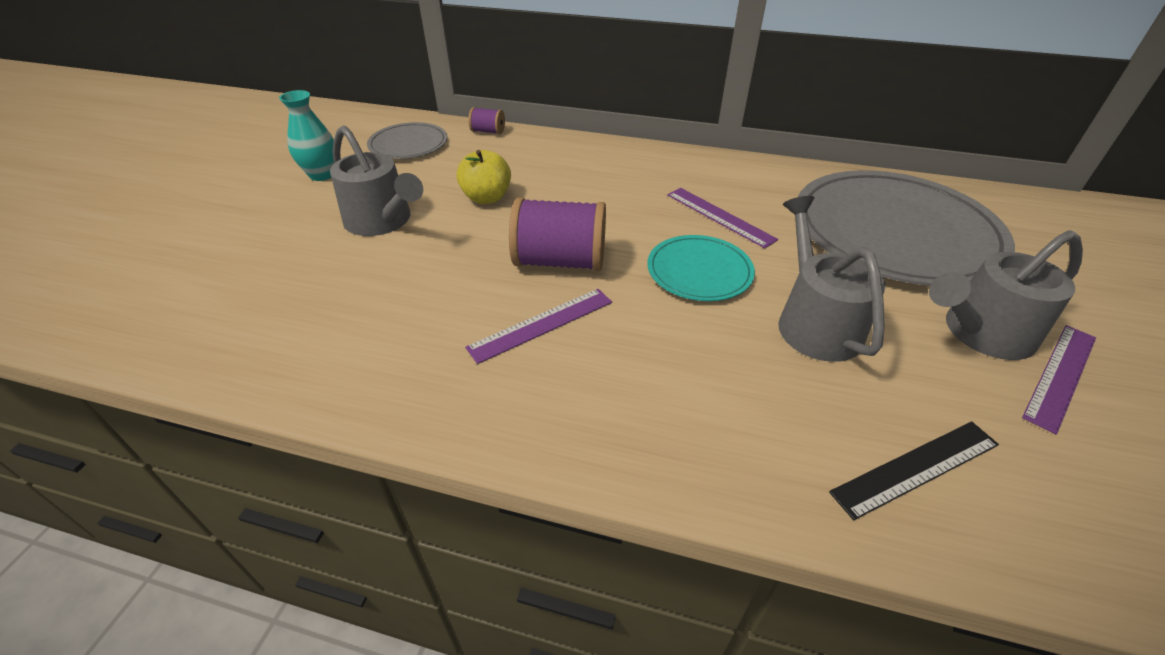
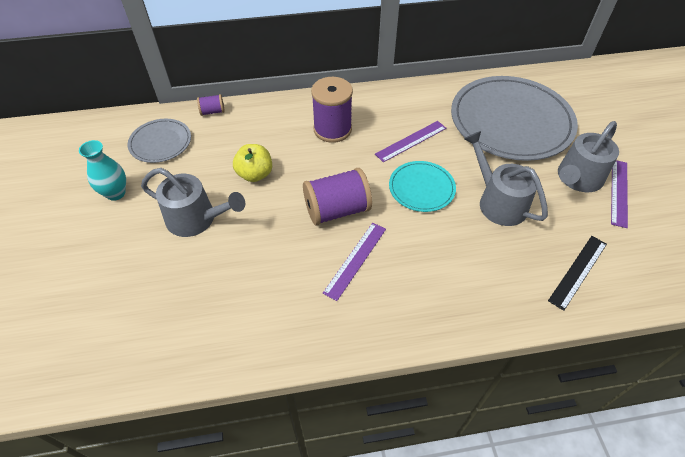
camera: 25 degrees left, 10 degrees up
(618, 179) = (332, 129): none -> purple spool
(719, 216) = (411, 141): purple ruler -> purple ruler turned 60 degrees counterclockwise

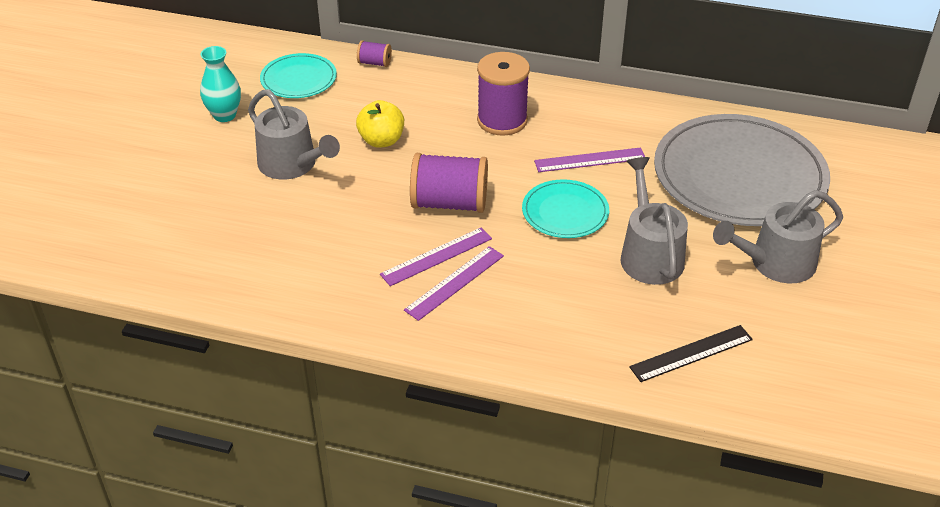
camera: 25 degrees right, 10 degrees down
(160, 142) = (298, 79): grey plate -> turquoise plate
(619, 192) = (820, 294): purple ruler -> purple ruler (454, 282)

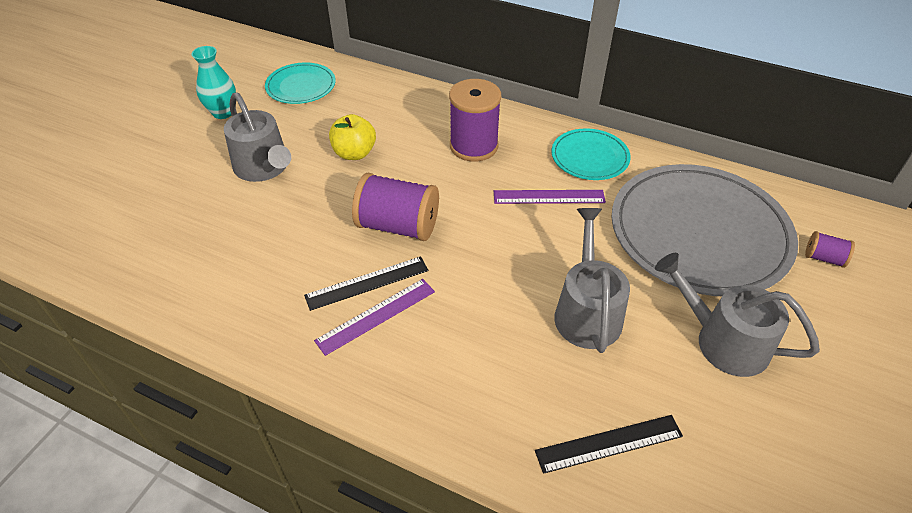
camera: 10 degrees right, 5 degrees up
(374, 63) = (373, 78): purple spool -> purple spool (824, 258)
(436, 256) = (367, 283): purple ruler -> black ruler
(565, 212) = (510, 250): turquoise plate -> turquoise plate (589, 157)
(776, 263) = (723, 341): grey watering can -> grey watering can turned 45 degrees clockwise

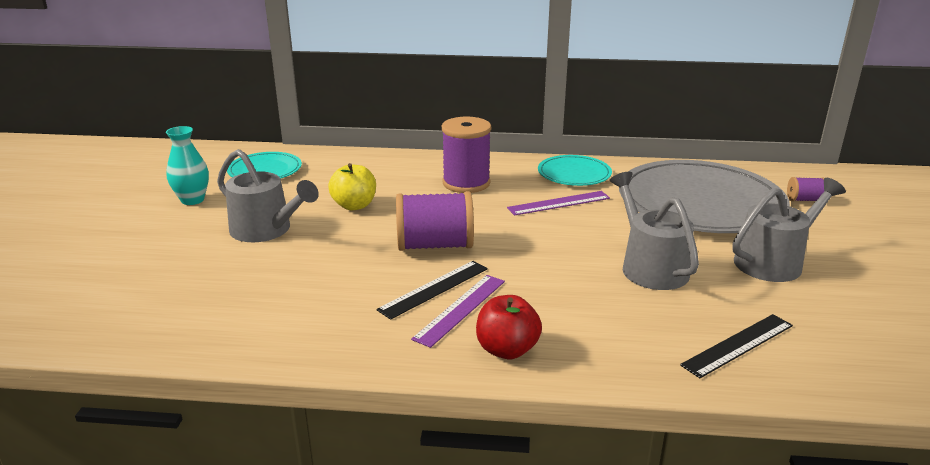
camera: 20 degrees left, 20 degrees down
(388, 379) = (507, 350): none -> red apple
(723, 341) = (773, 261): grey watering can -> grey watering can turned 135 degrees clockwise

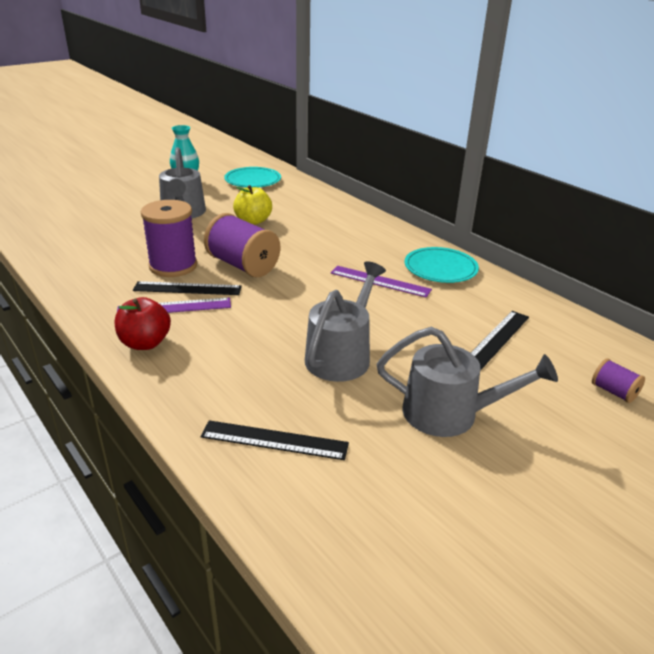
camera: 45 degrees right, 5 degrees up
(466, 183) = (348, 239): purple spool -> purple spool (173, 266)
(700, 203) = (497, 339): grey plate -> black ruler

